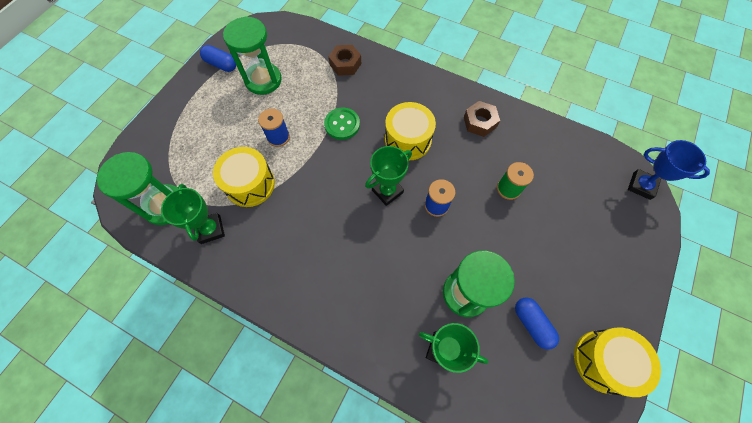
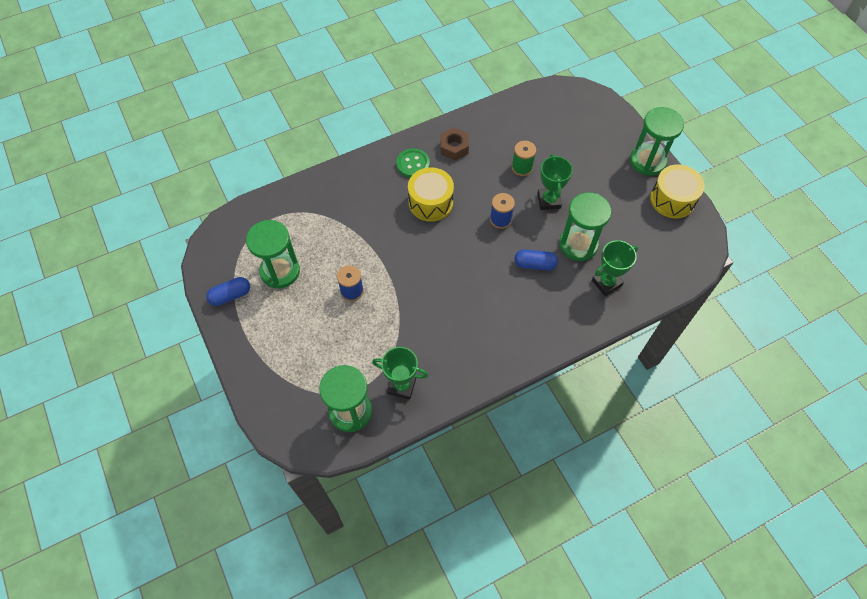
camera: 55 degrees left, 5 degrees down
(250, 184) = (381, 335): yellow drum -> none
(342, 124) = (378, 238): green button -> green button (413, 164)
(345, 64) = (318, 201): brown nut -> none
(387, 191) = (464, 243): green trophy -> green trophy (548, 201)
(532, 324) = (624, 221): blue capsule -> blue capsule (534, 264)
(627, 304) = (647, 161): none -> green hourglass
(641, 186) = (578, 93): blue trophy -> none

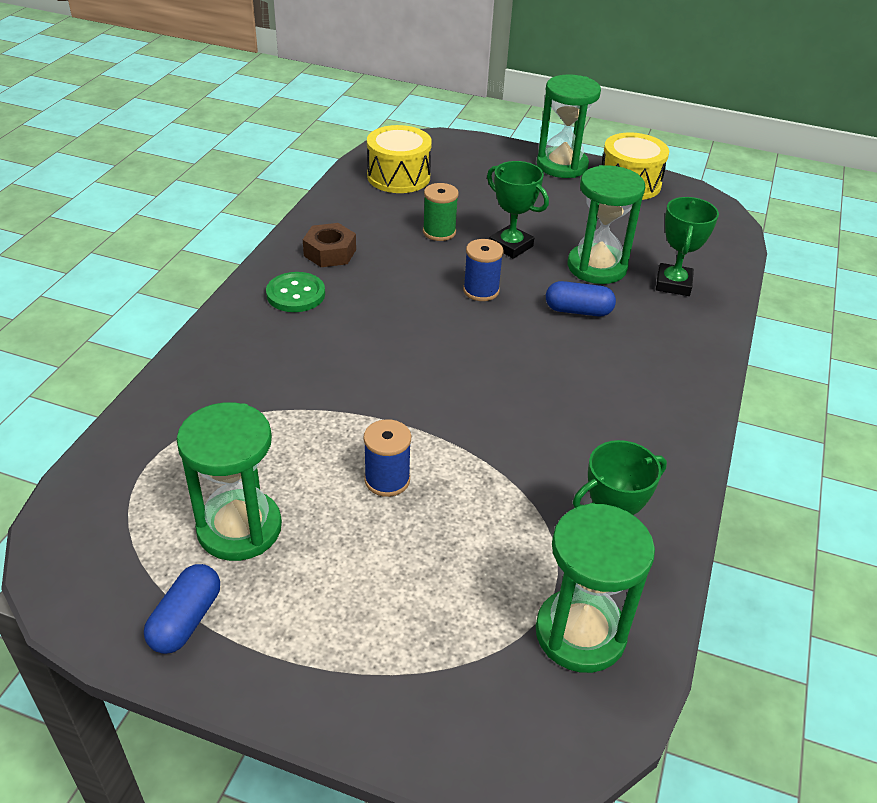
camera: 45 degrees left, 20 degrees down
(430, 202) = (371, 320): yellow drum -> yellow drum (398, 177)
(534, 264) = (578, 310): blue capsule -> blue capsule turned 45 degrees clockwise

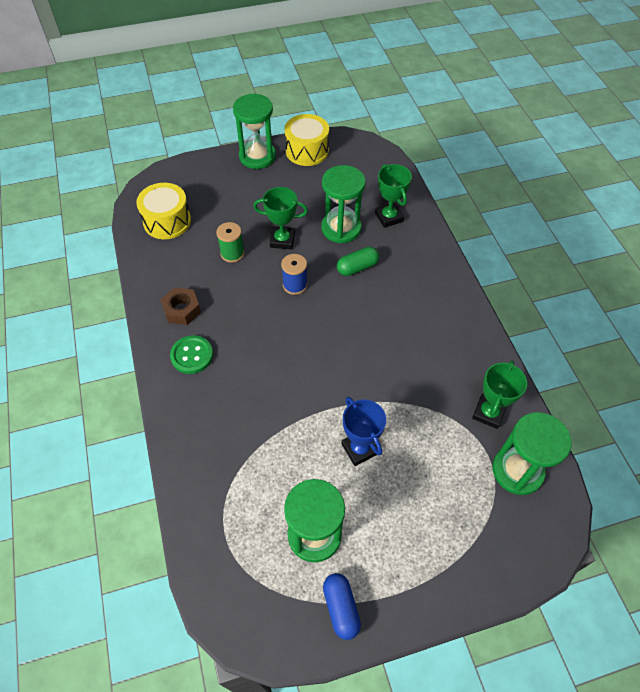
camera: 35 degrees left, 15 degrees up
(387, 480) = (359, 449): blue spool -> blue trophy
(578, 310) = (357, 267): blue capsule -> green capsule

